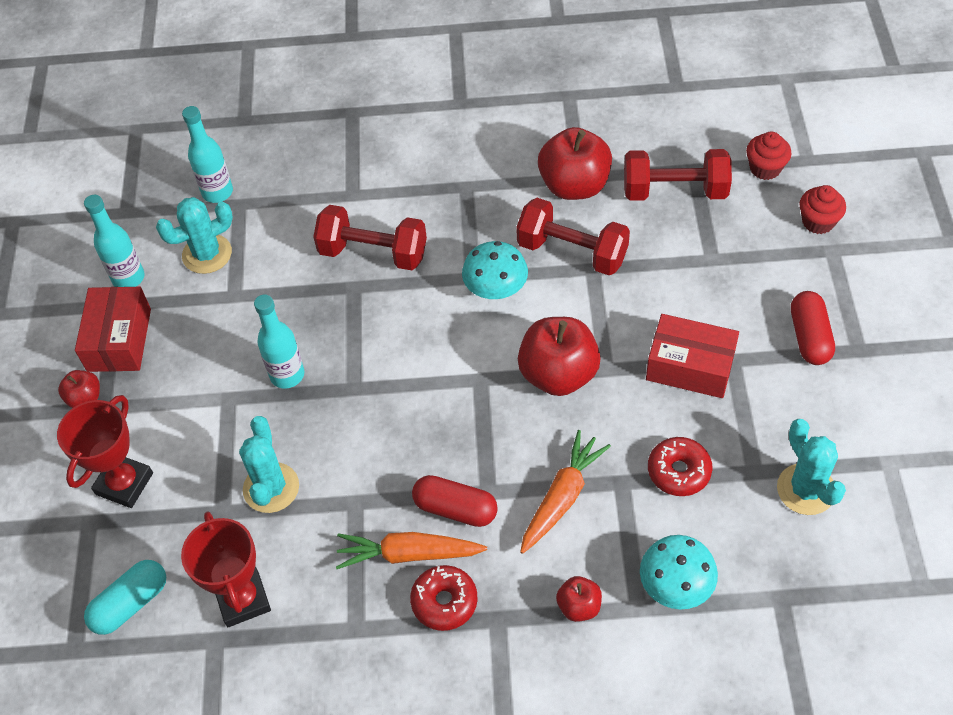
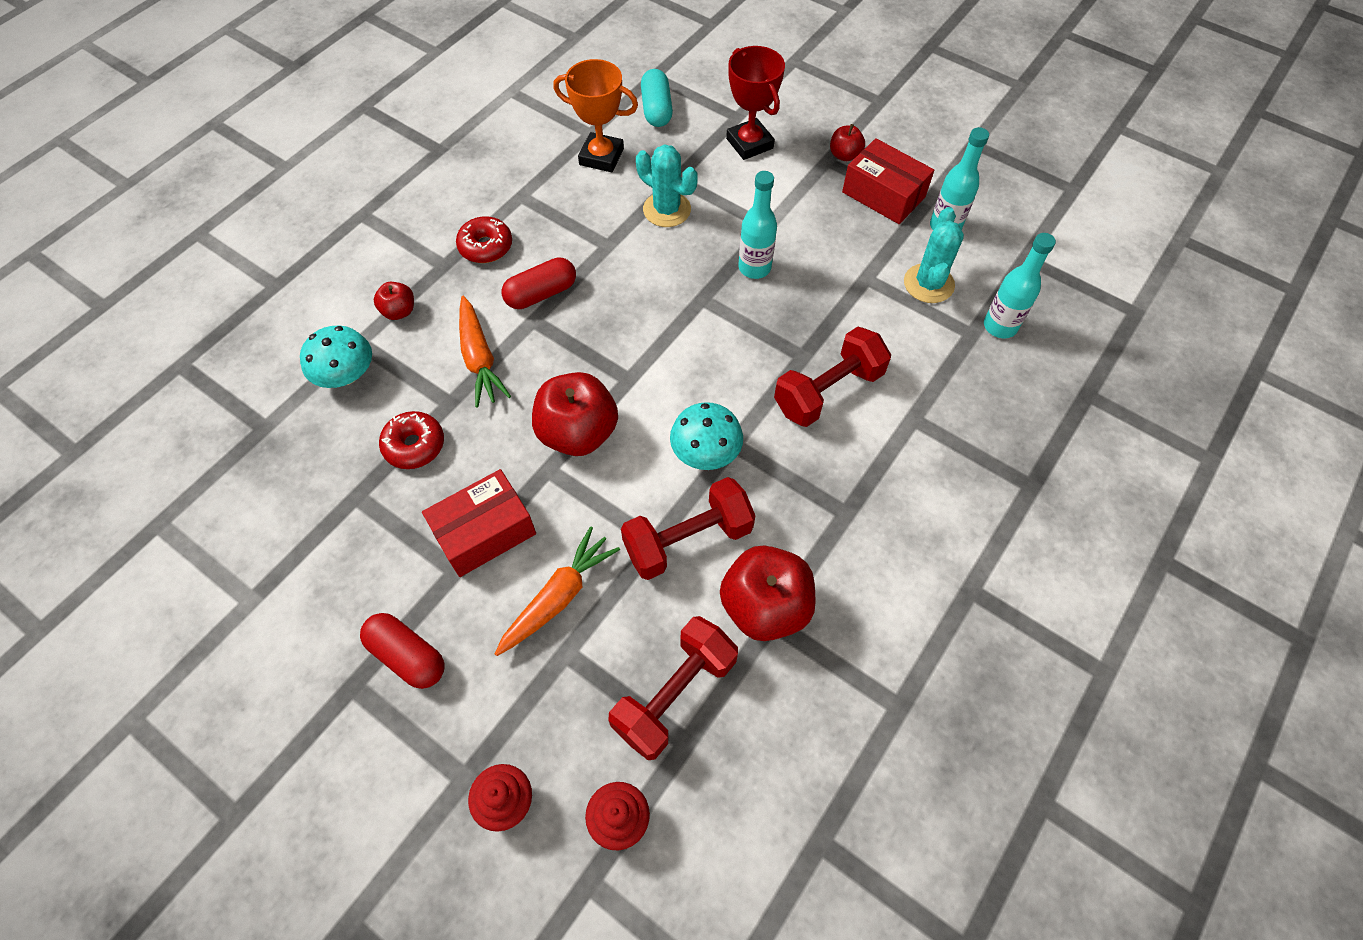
camera: 125 degrees right, 5 degrees up
(243, 599) = (601, 157): red trophy -> orange trophy
(409, 554) = (538, 249): orange carrot -> orange carrot (558, 597)
(806, 489) = (304, 517): turquoise cactus -> none

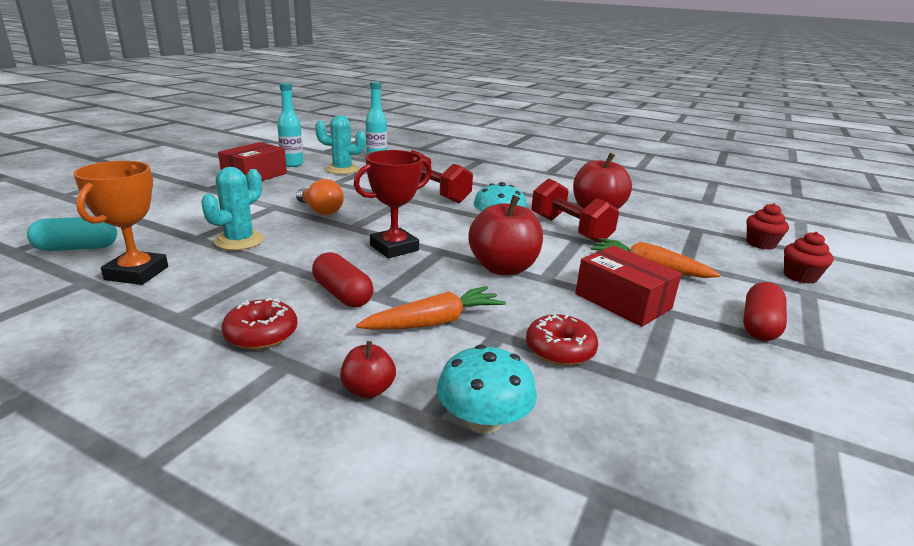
camera: 100 degrees left, 35 degrees down
(674, 694) = (674, 232): red dumbbell -> none
(749, 143) = (167, 211): red trophy -> red trophy (394, 248)
(754, 268) = (320, 210): turquoise bottle -> orange light bulb
(844, 155) = (205, 183): red apple -> none

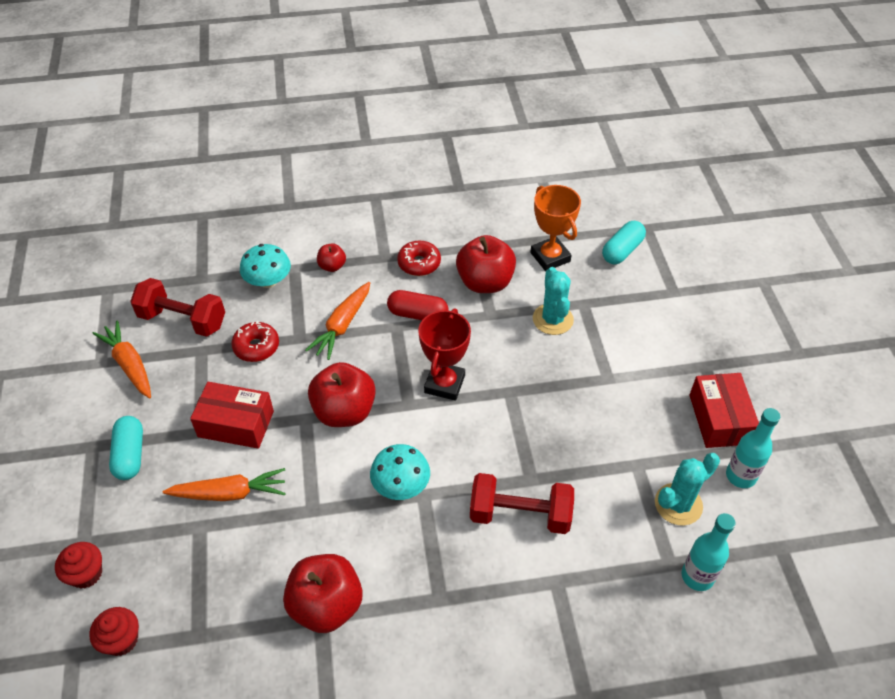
camera: 145 degrees right, 25 degrees up
(234, 285) = (485, 282): none -> red apple
(320, 210) = (566, 398): orange light bulb -> none
(569, 229) = (330, 526): red dumbbell -> red dumbbell (183, 320)
(759, 325) = (130, 455): red capsule -> turquoise capsule
(767, 412) = (129, 365): none -> orange carrot

